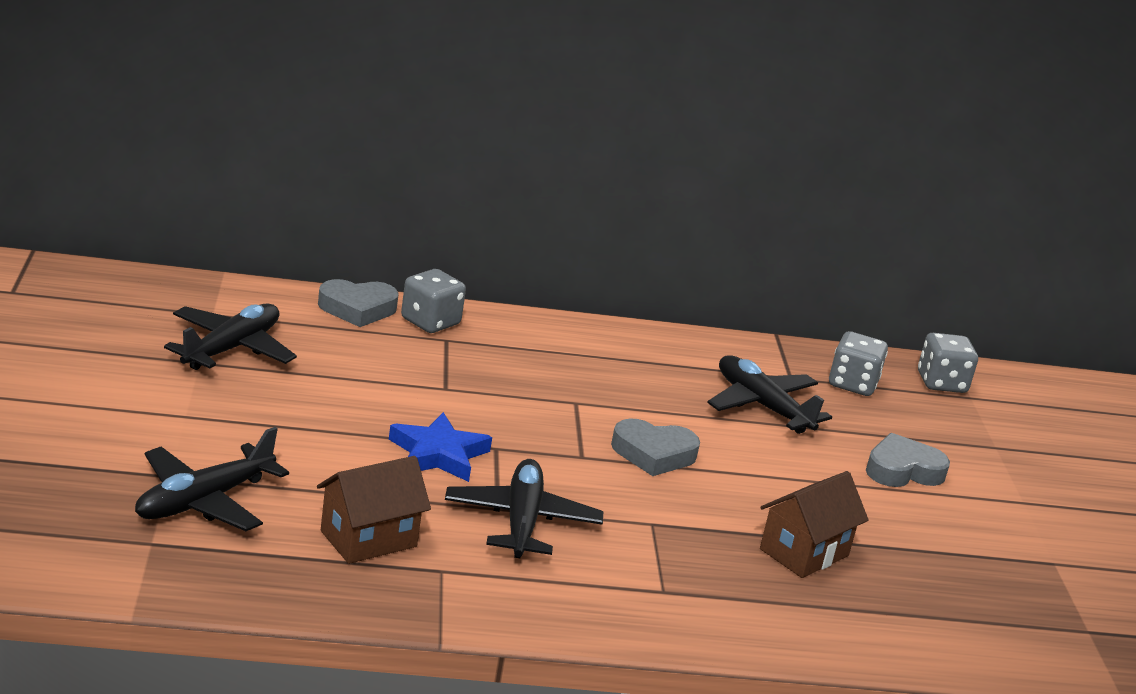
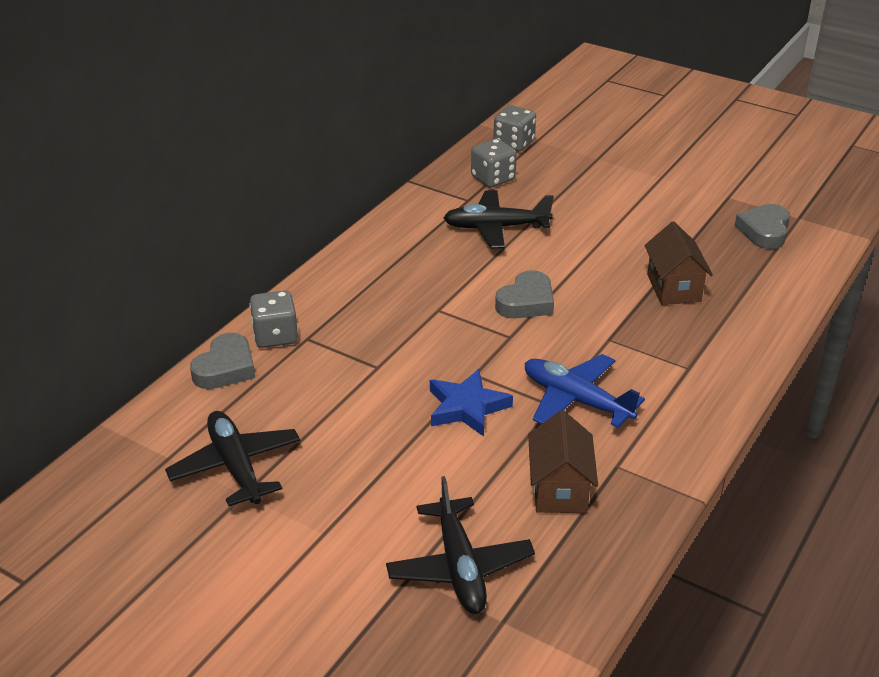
camera: 50 degrees left, 10 degrees up
(522, 521) = (576, 400): black plane -> blue plane
(902, 470) = (603, 206): grey heart -> grey heart (764, 231)

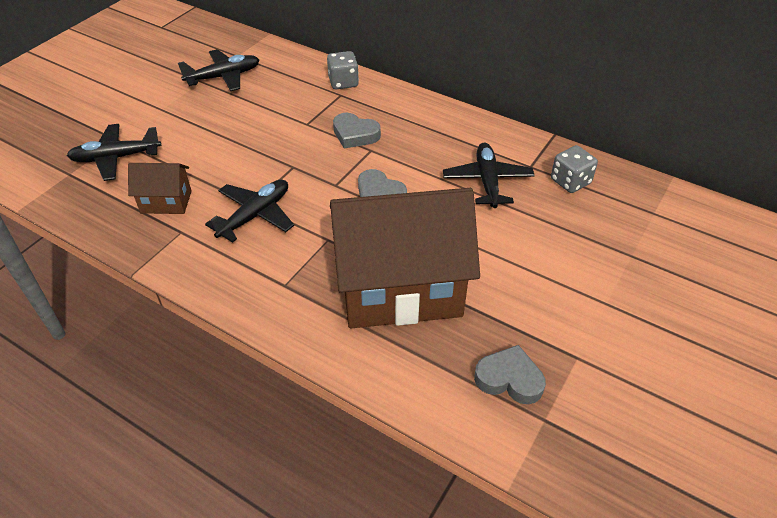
camera: 90 degrees right, 10 degrees up
(225, 368) = (313, 67): grey heart -> grey heart (355, 134)
(467, 407) = (257, 162): blue star -> none
(514, 143) = (641, 197): grey dice -> none
(576, 400) = (255, 215): blue plane -> black plane
(673, 288) = (400, 289): brown house -> brown house, size x2.26

